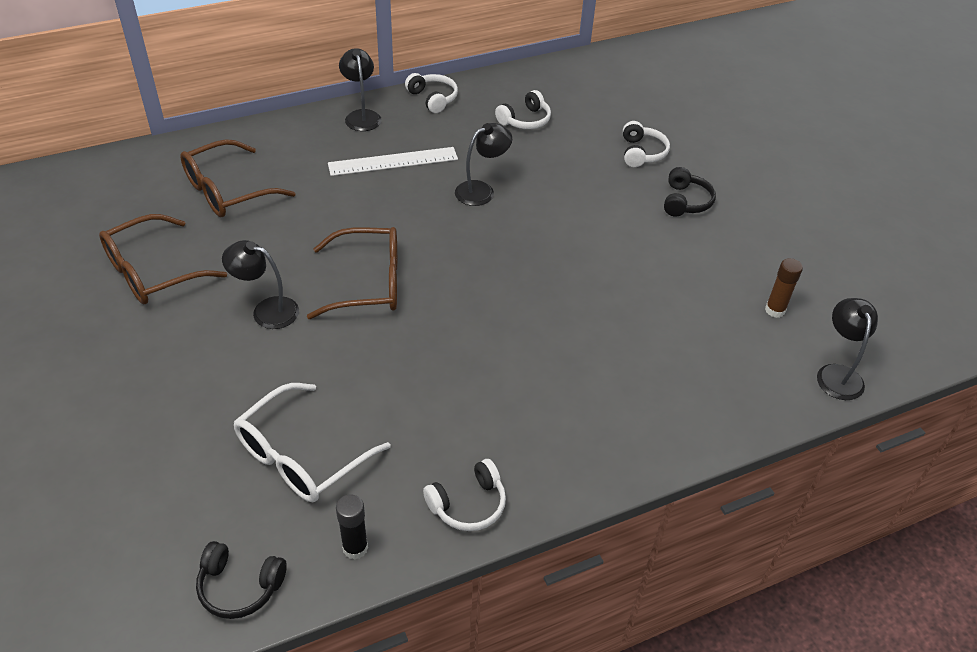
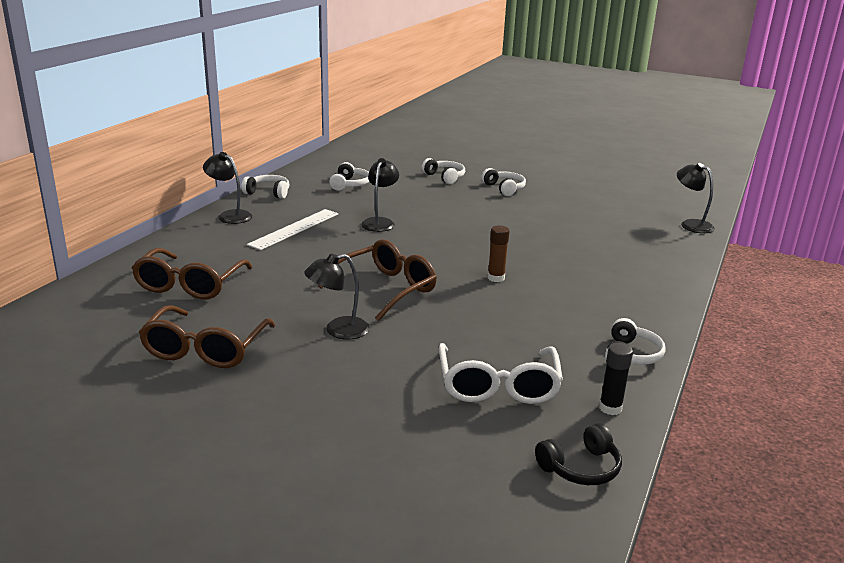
camera: 40 degrees left, 20 degrees down
(685, 201) = (504, 188): black headphones -> white headphones
(775, 310) = (623, 213): brown glue stick -> brown glue stick (496, 278)

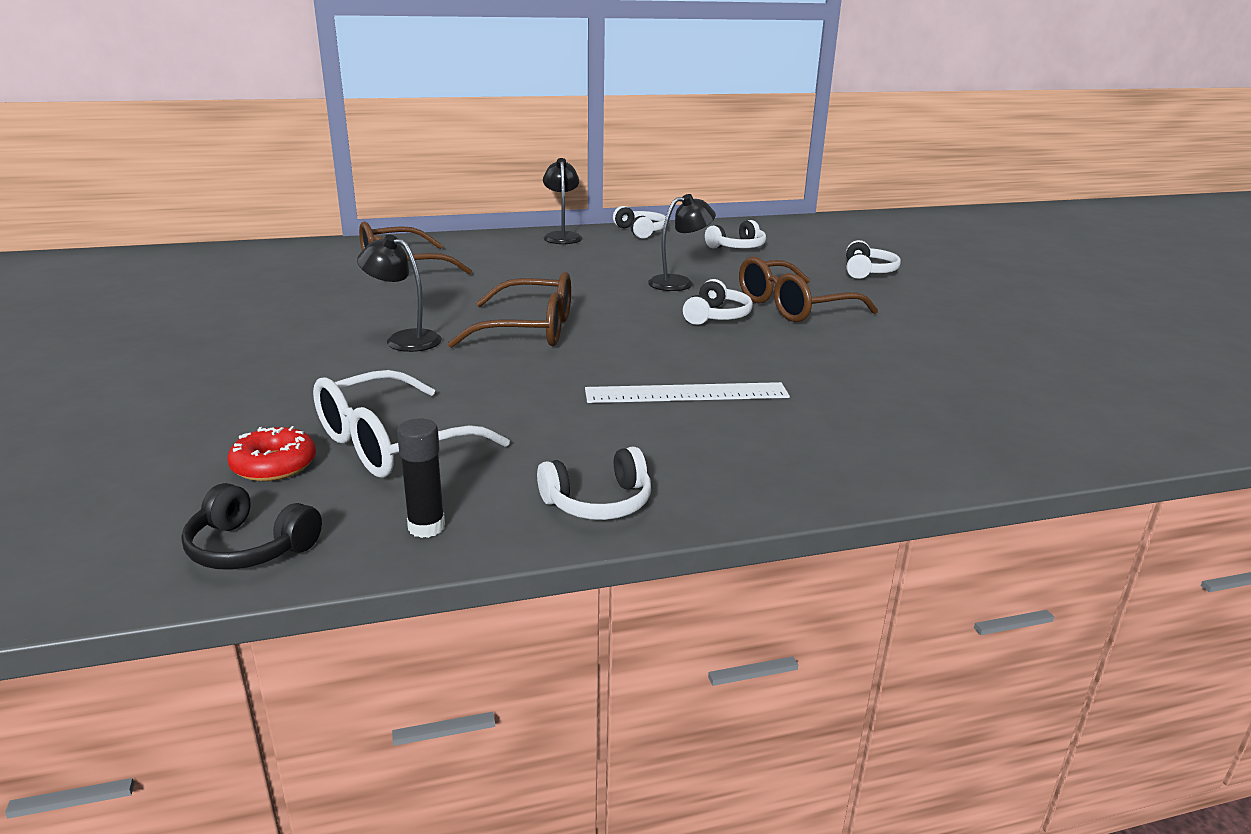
camera: 50 degrees right, 0 degrees up
(206, 349) = (293, 308): brown glasses -> brown glasses (793, 306)
(294, 229) = (586, 261): white ruler -> white ruler (686, 393)
(482, 432) = (274, 465): none -> red donut
(496, 278) = (661, 367): brown glue stick -> none
(504, 188) = (919, 302): white headphones -> white headphones (716, 316)
(691, 224) = (1135, 435): black lamp -> none

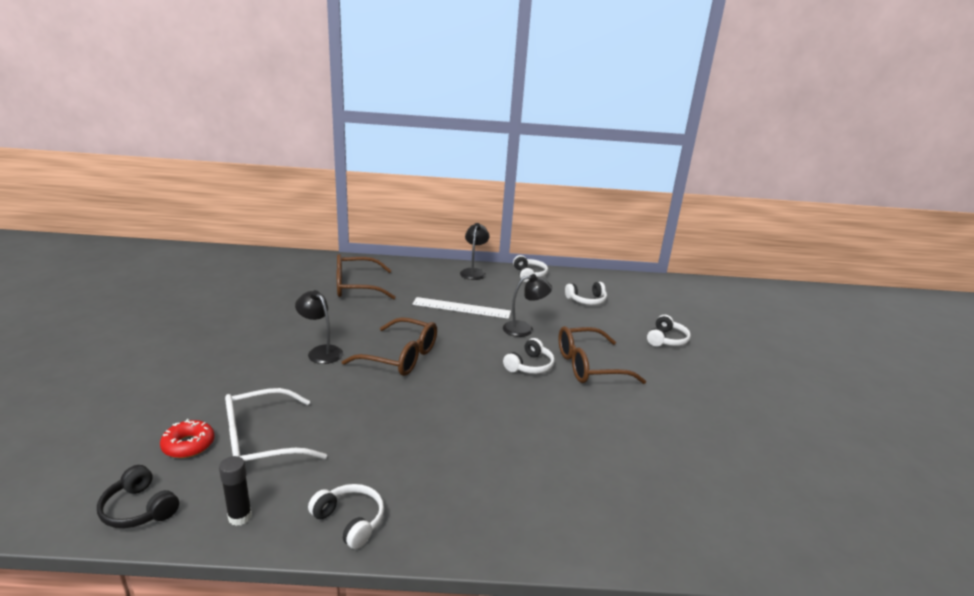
camera: 15 degrees right, 0 degrees up
(598, 502) = (350, 521): white headphones -> white headphones turned 135 degrees counterclockwise
(686, 393) = (464, 435): white ruler -> white ruler (461, 308)

